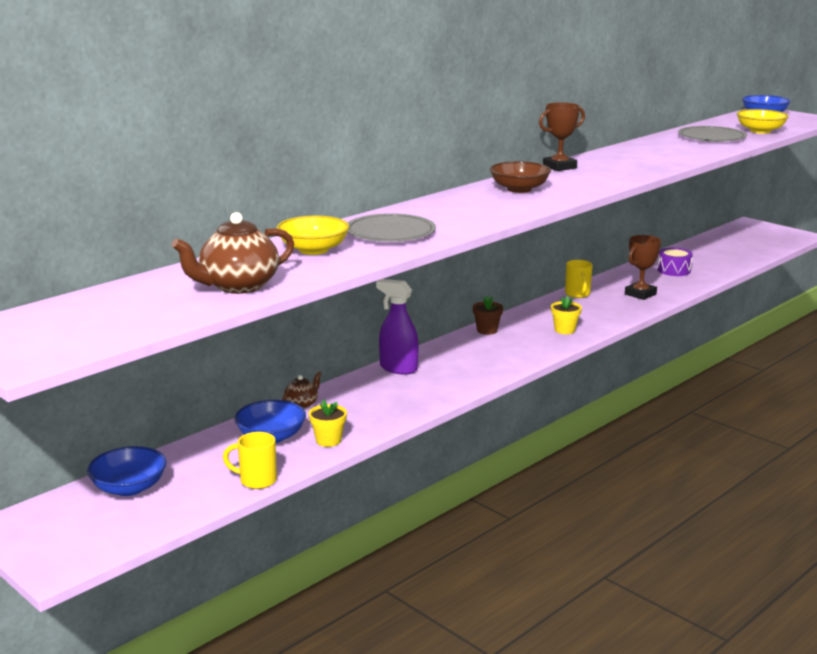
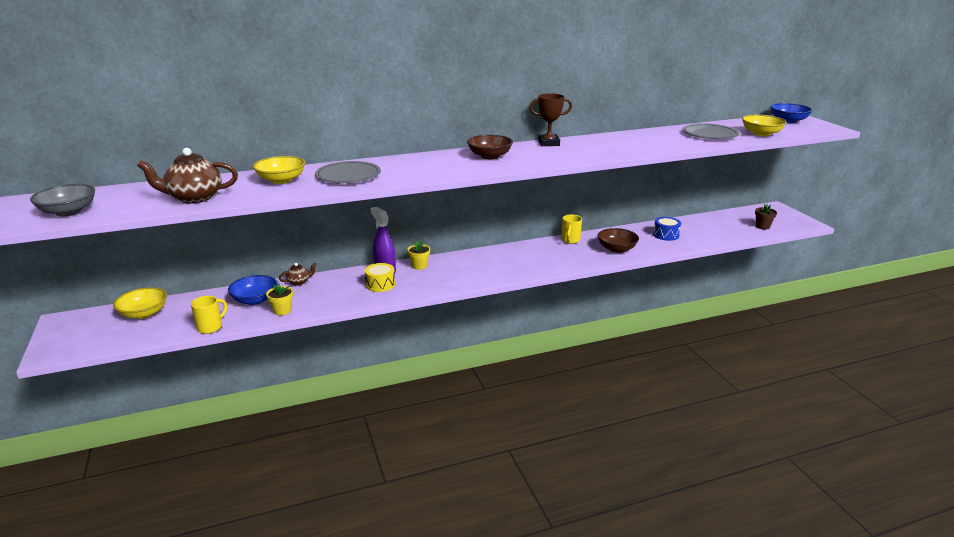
camera: 25 degrees right, 5 degrees up
(87, 330) = (68, 212): none -> grey bowl
(129, 488) = (144, 313): blue bowl -> yellow bowl
(256, 480) = (210, 327): yellow mug -> yellow mug turned 90 degrees clockwise
(415, 385) = (380, 284): none -> yellow drum
(487, 330) = (474, 255): brown flower pot -> brown flower pot (762, 226)
(564, 330) = (527, 266): yellow flower pot -> yellow flower pot (419, 266)
(640, 294) = (616, 249): brown trophy -> brown bowl
(674, 270) = (666, 235): purple drum -> blue drum

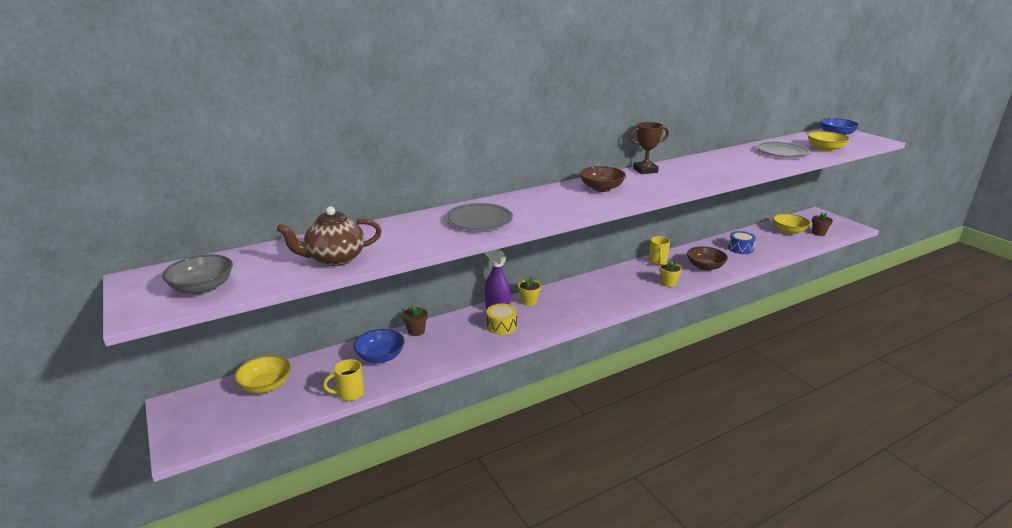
camera: 10 degrees left, 0 degrees up
(210, 327) = (349, 394): yellow mug -> yellow mug turned 135 degrees counterclockwise
(281, 180) = (413, 230): yellow bowl -> yellow bowl (789, 231)
(282, 311) = (416, 366): yellow flower pot -> yellow flower pot (668, 283)
(299, 282) = (416, 331): brown teapot -> brown flower pot

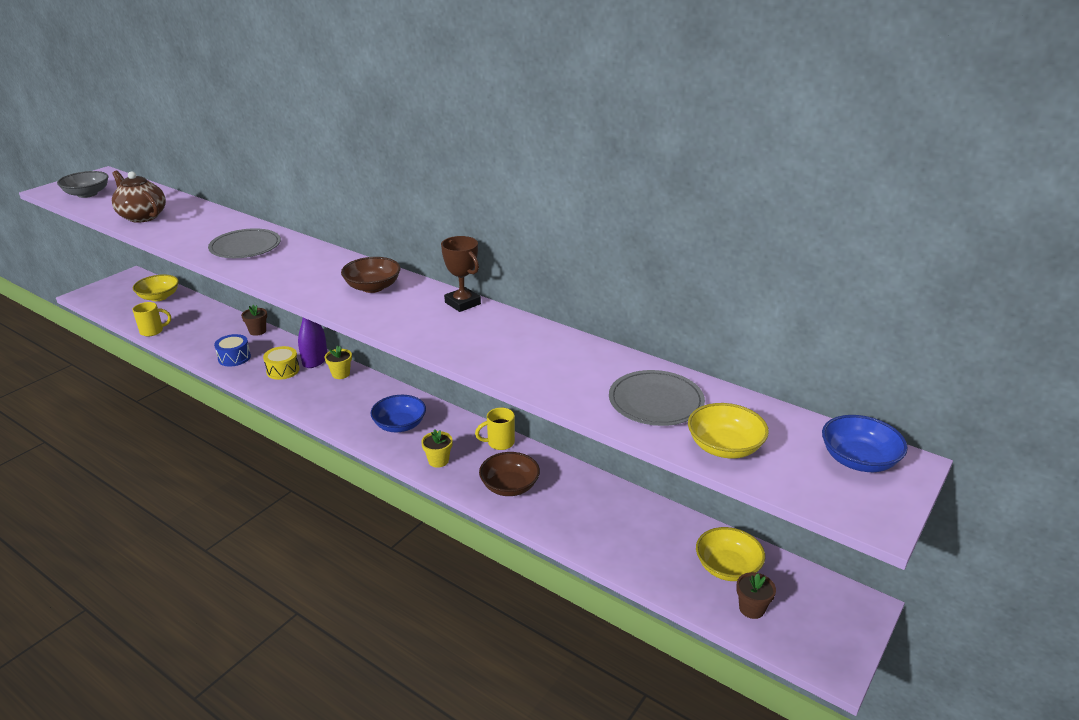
camera: 65 degrees right, 5 degrees up
(349, 394) = (153, 331): yellow mug -> yellow mug turned 120 degrees clockwise
(380, 356) = (210, 327): blue bowl -> blue bowl (400, 425)
(740, 248) = (601, 515): blue drum -> blue drum (234, 358)

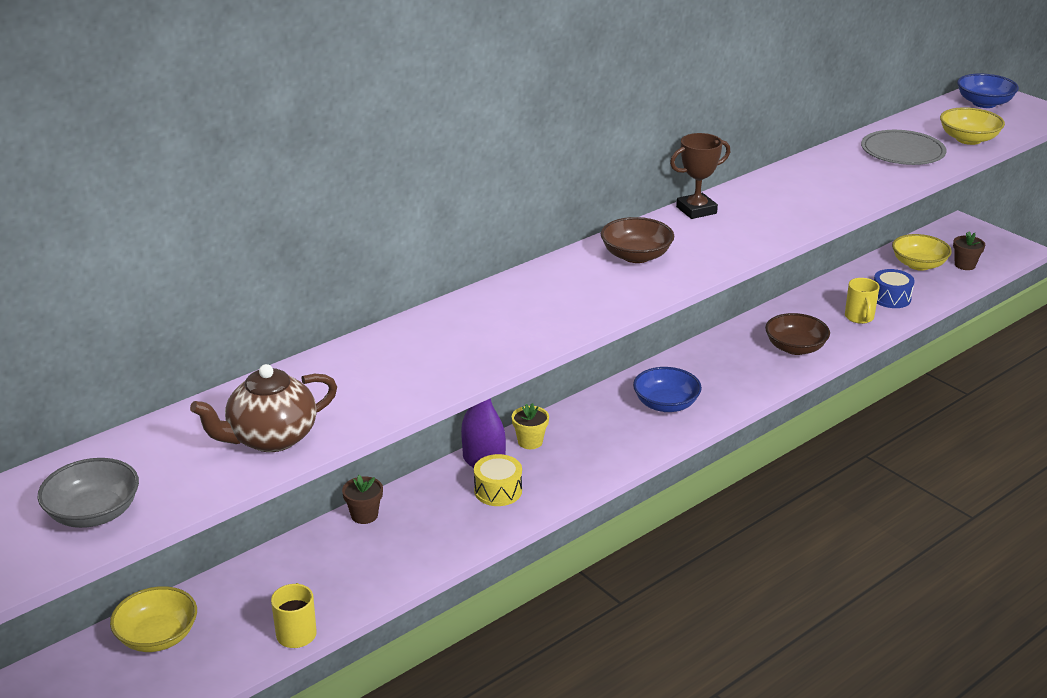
camera: 75 degrees left, 0 degrees up
(234, 358) = (438, 537): blue drum -> blue drum (891, 298)
(245, 247) = (464, 340): grey plate -> none
(438, 461) = (742, 385): yellow flower pot -> none
(499, 443) = (719, 344): yellow mug -> yellow mug (859, 317)

